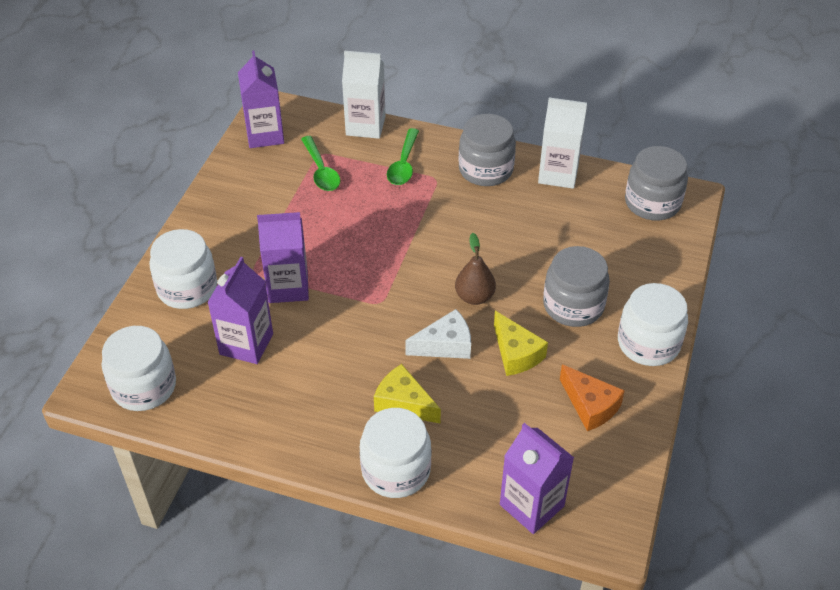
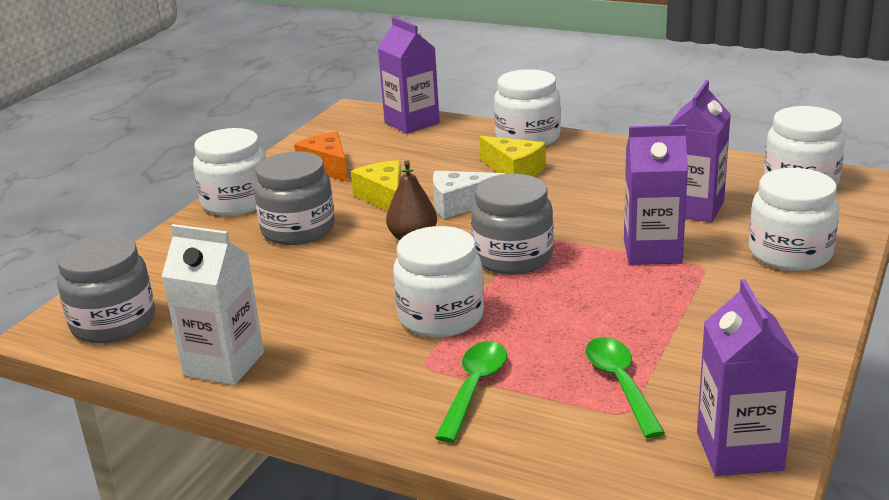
camera: 170 degrees left, 20 degrees down
(365, 126) = (537, 459): white carton -> none
(434, 217) = (440, 316): none -> white jar
(485, 169) = (337, 375): grey jar -> grey jar (513, 257)

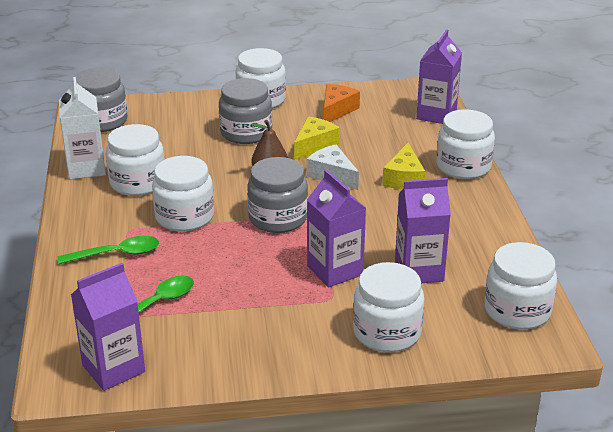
camera: 55 degrees right, 5 degrees up
(316, 331) = (138, 183): none -> white jar

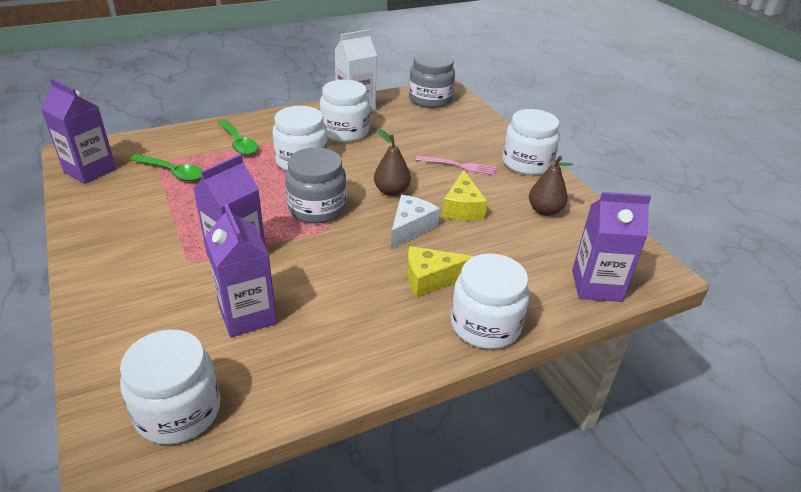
camera: 70 degrees right, 5 degrees up
(246, 133) = (459, 166): grey jar -> pink fork
(314, 145) = (462, 208): yellow cheese -> yellow cheese turned 75 degrees clockwise
(337, 110) = (545, 211): orange cheese -> brown pear
(387, 332) = (134, 306): white jar -> none

